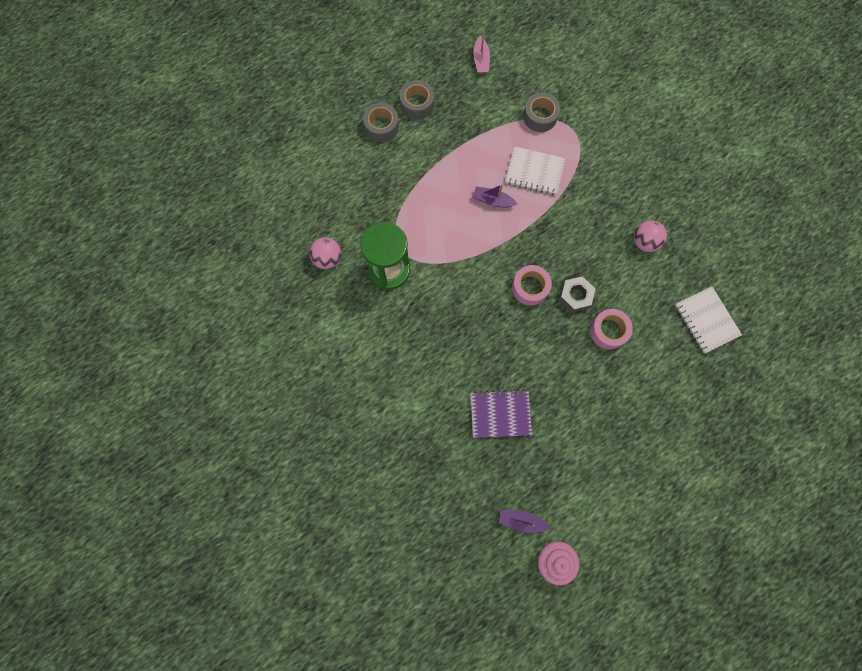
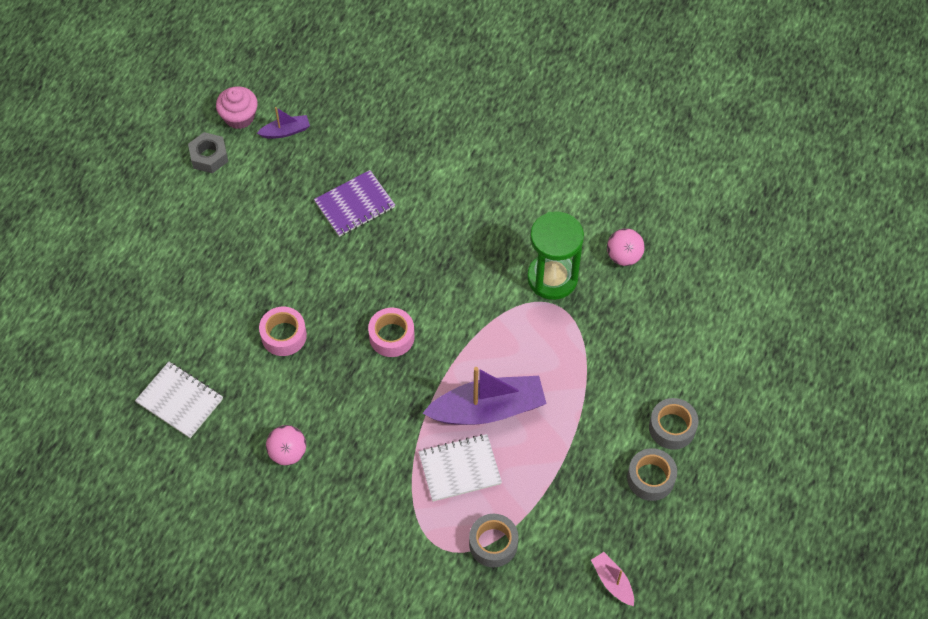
camera: 150 degrees right, 15 degrees down
(493, 200) = (488, 409): purple boat -> purple boat, size x2.08
(575, 296) = (337, 353): grey nut -> grey nut (209, 156)

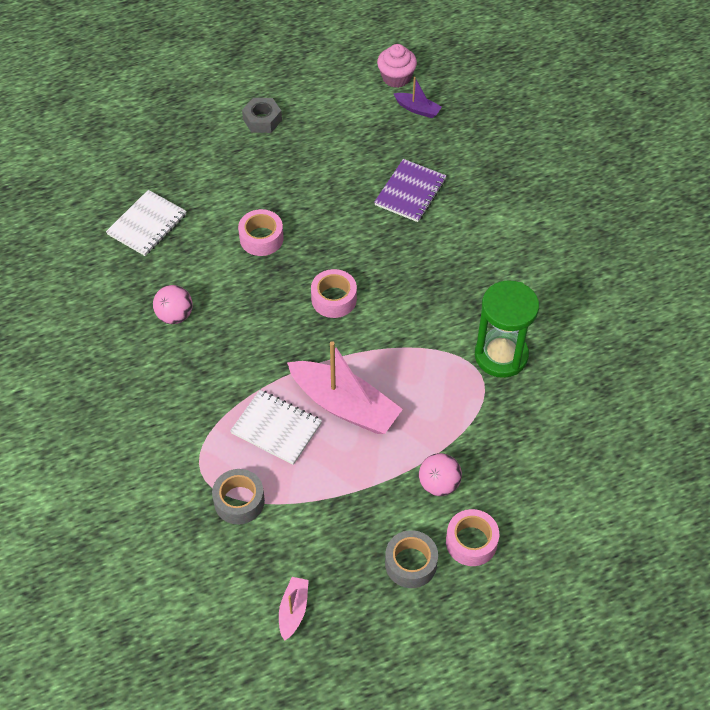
camera: 45 degrees right, 5 degrees down
(180, 401) = (147, 224): white notebook -> white notebook turned 45 degrees clockwise
(209, 156) = (346, 88): grey nut -> grey nut (262, 120)
(354, 205) = (410, 192): purple notebook -> purple notebook turned 75 degrees counterclockwise
(488, 409) = (344, 405): purple boat -> pink boat
(623, 256) = (577, 385): pink ball -> pink ball (439, 484)
(672, 427) = (471, 542): grey tape -> pink tape

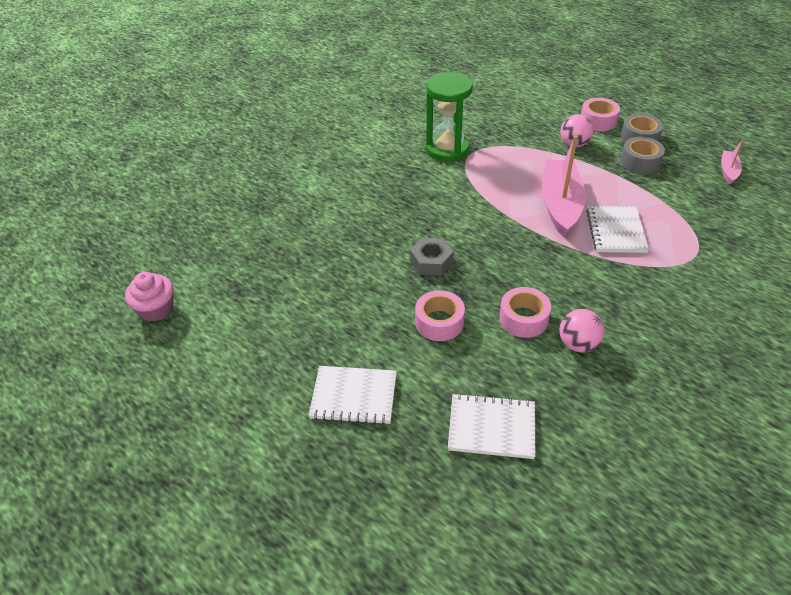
camera: 115 degrees left, 10 degrees down
(229, 162) = (354, 396): none -> white notebook
(239, 501) = (691, 225): grey tape -> grey tape (640, 162)
(262, 120) = (273, 396): grey nut -> grey nut (431, 262)
(293, 610) = (728, 171): pink boat -> pink boat turned 120 degrees clockwise
(334, 299) = (468, 247): pink tape -> pink tape (523, 319)
(410, 192) = (315, 245): purple notebook -> none
(417, 109) = (200, 277): purple boat -> none

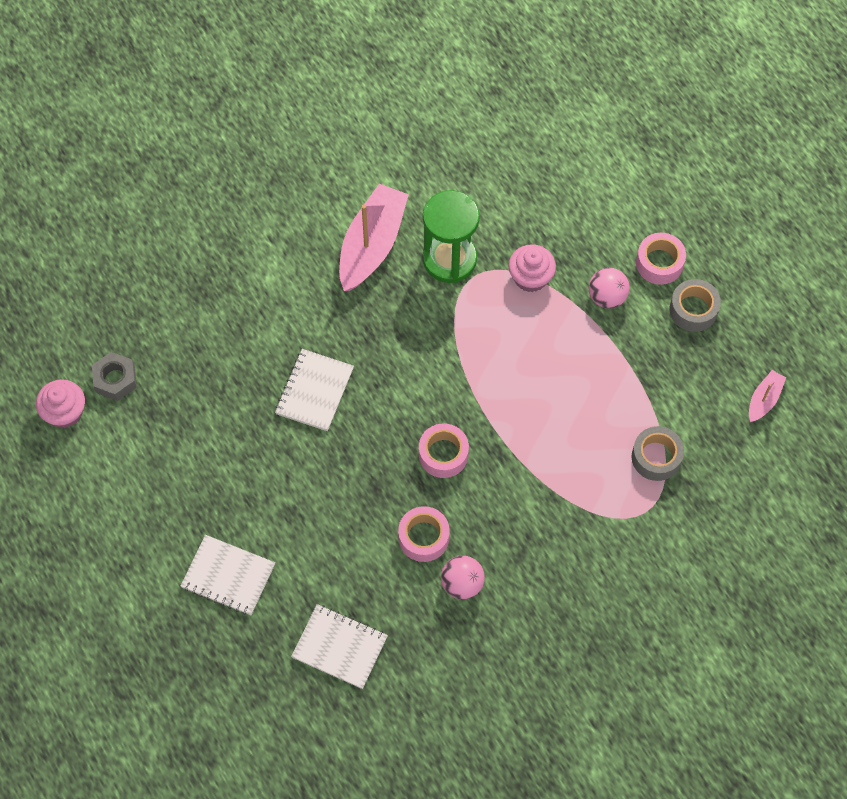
camera: 15 degrees right, 20 degrees up
(431, 262) = (361, 434): grey nut -> grey nut (115, 379)
(439, 322) = (339, 516): pink tape -> pink tape (443, 454)
(512, 146) = (530, 277): none -> pink cupcake
(560, 204) = (539, 393): pink boat -> pink boat (372, 245)
(616, 231) = (579, 451): white notebook -> white notebook (314, 391)
(640, 162) = (669, 352): grey tape -> grey tape (656, 457)

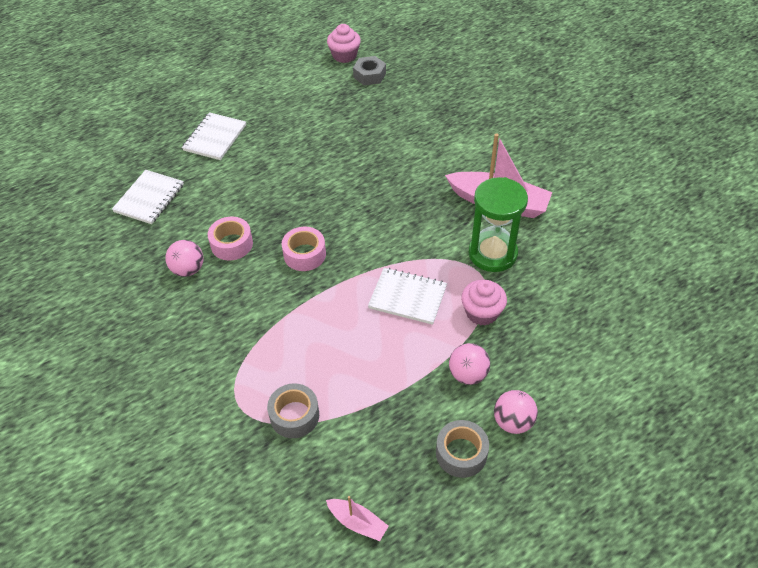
camera: 90 degrees right, 15 degrees down
(314, 391) = (362, 175): white notebook -> white notebook (407, 297)
(659, 263) = (513, 422): pink tape -> pink ball

